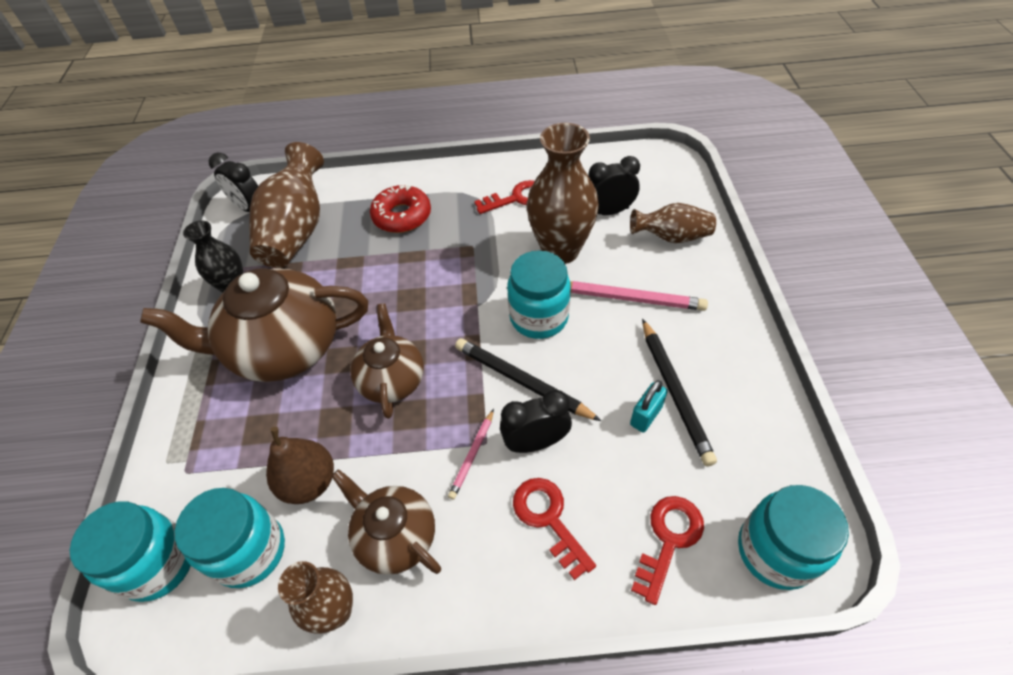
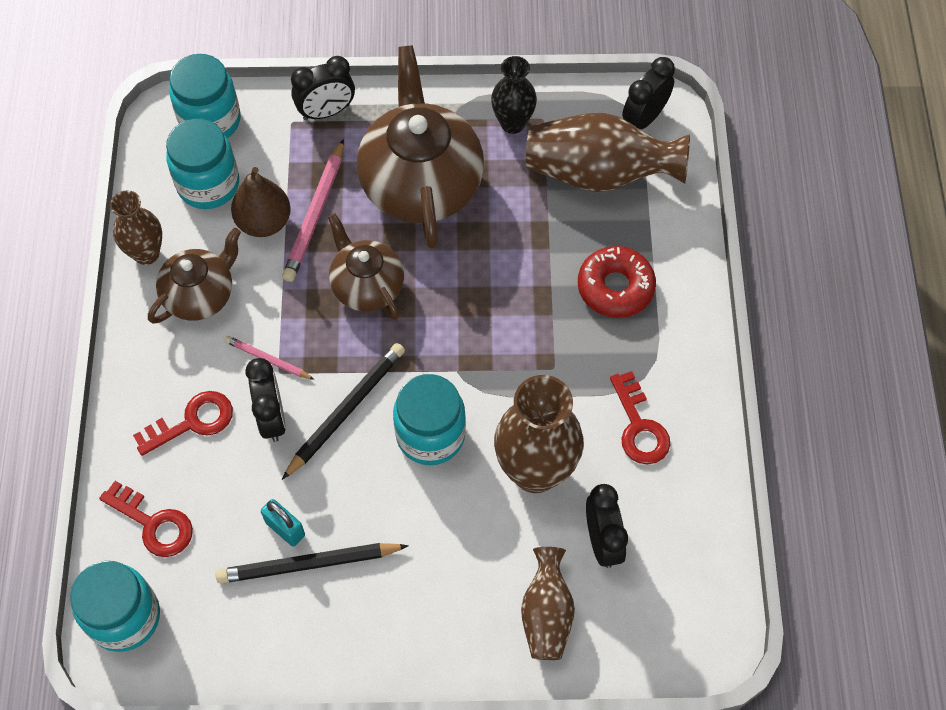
camera: 90 degrees right, 10 degrees up
(180, 439) = (326, 112): none -> black clock
(392, 379) = (367, 286): brown teapot -> brown teapot turned 120 degrees counterclockwise
(630, 299) = (446, 542): pink pencil -> pink pencil (315, 214)

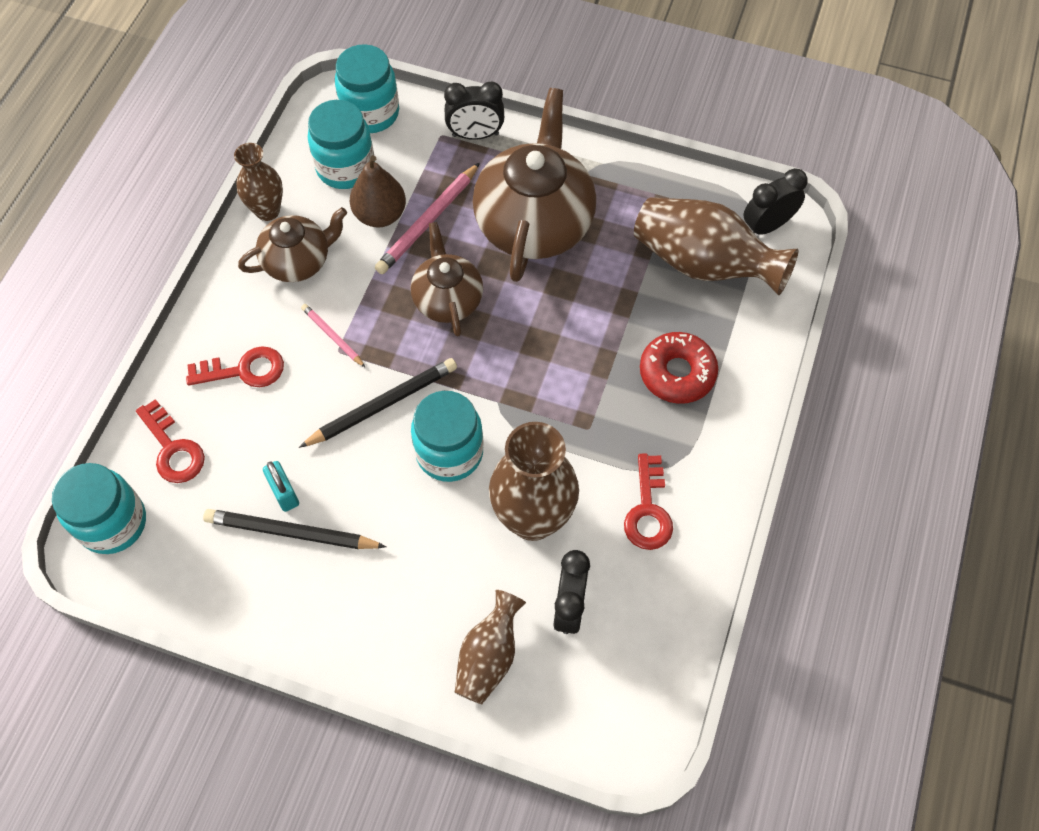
camera: 20 degrees right, 0 degrees up
(272, 418) = (314, 389): black clock -> none
(512, 123) = (640, 194): black vase -> none

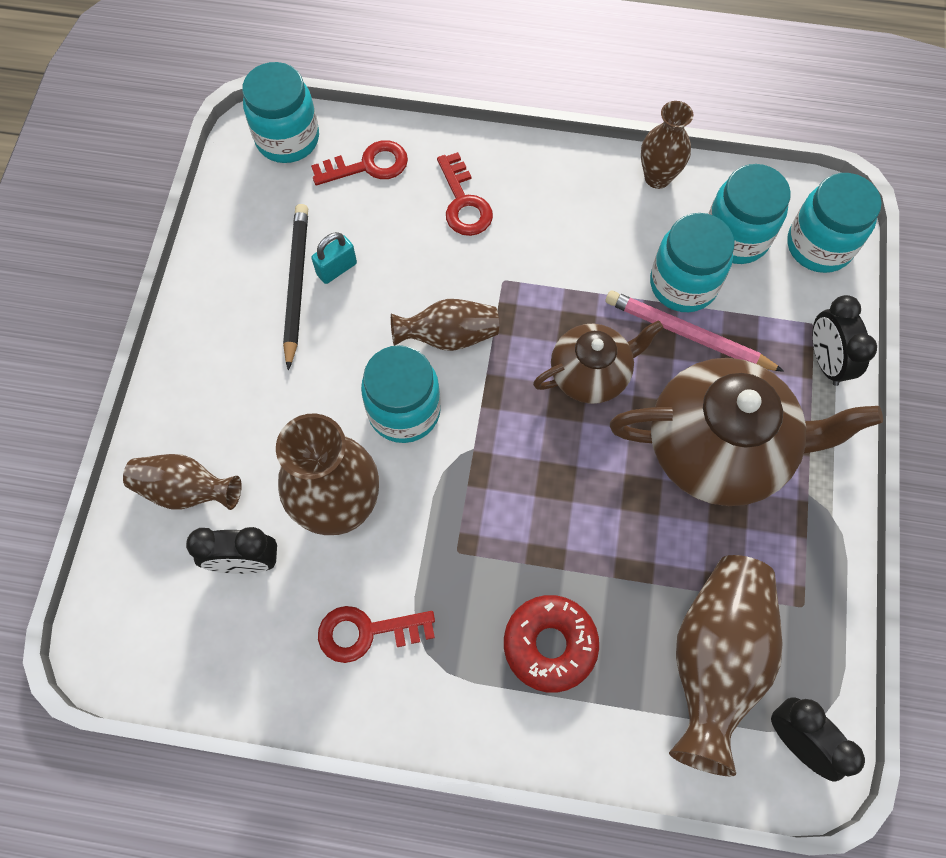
camera: 80 degrees right, 5 degrees up
(173, 449) = (368, 165): red key -> red key turned 150 degrees counterclockwise
(298, 261) = (602, 220): brown teapot -> none
(333, 336) = (519, 272): pink pencil -> none
(380, 215) = (683, 284): brown pear -> turquoise jar
(383, 405) = (448, 336): black pencil -> brown vase

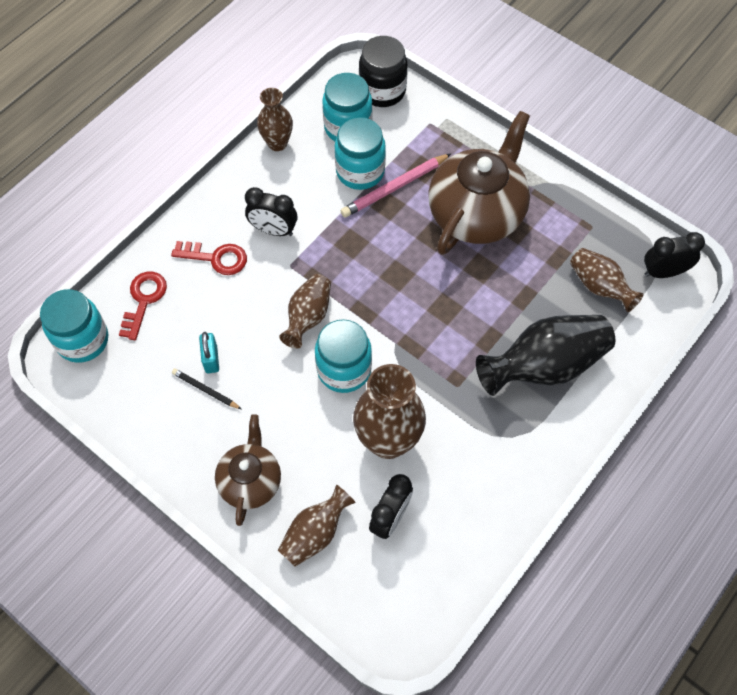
camera: 60 degrees left, 5 degrees down
(297, 284) = (205, 389): black pencil -> black pencil, size x0.57
(366, 632) = (479, 465): red key -> none
(550, 645) = (544, 366): red donut -> black vase
(591, 374) = (387, 252): brown teapot -> brown teapot (250, 481)
(714, 661) = (599, 286): brown vase -> brown vase, size x0.59
(819, 246) = (382, 91): turquoise jar -> black jar
(825, 361) = (456, 131): black clock -> black clock (273, 230)

